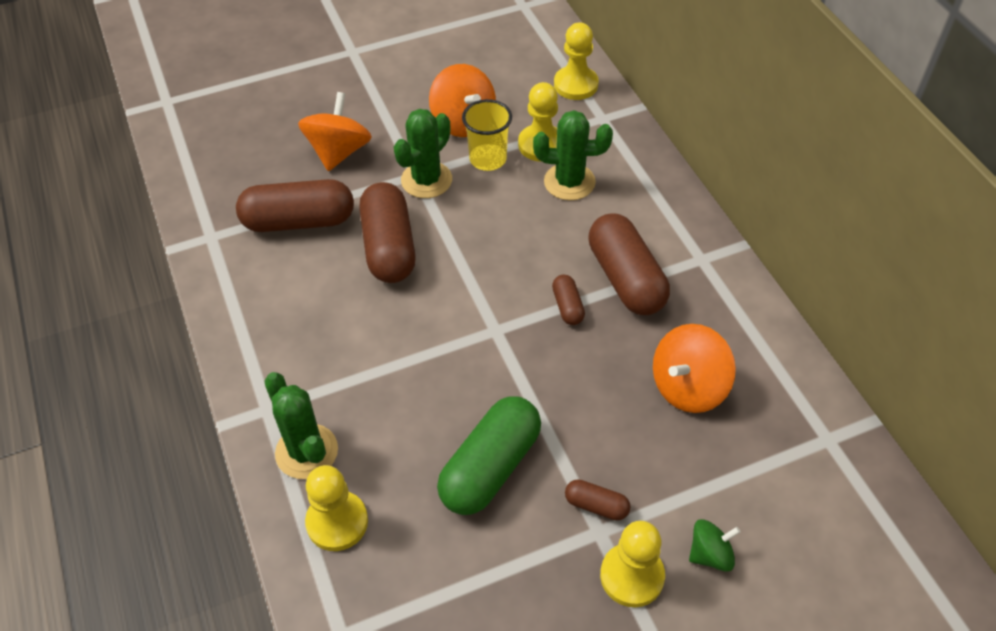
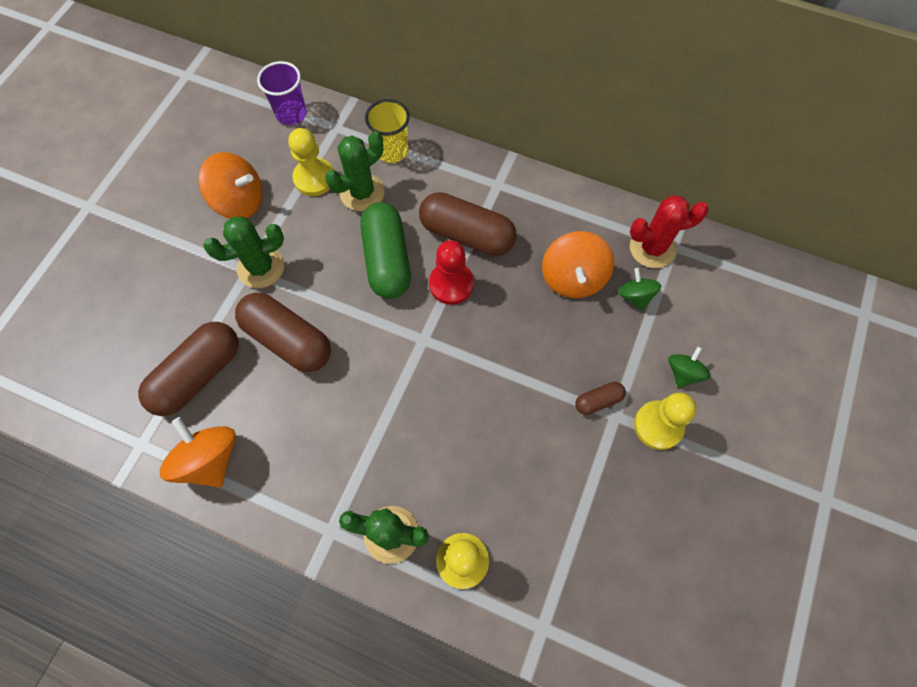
camera: 45 degrees left, 15 degrees up
(339, 152) = (169, 296): orange spinning top -> orange spinning top (210, 459)
(426, 180) = (261, 267): green cactus -> green cactus turned 75 degrees clockwise
(488, 159) = (288, 217): yellow cup -> yellow cup (392, 151)
(490, 467) = (515, 434): green capsule -> green capsule (387, 260)
(567, 306) = (451, 284): brown capsule -> red pawn
(575, 85) = (291, 114): yellow pawn -> purple cup
(735, 450) = (635, 296): none -> green spinning top
(802, 423) = (652, 248): none -> red cactus

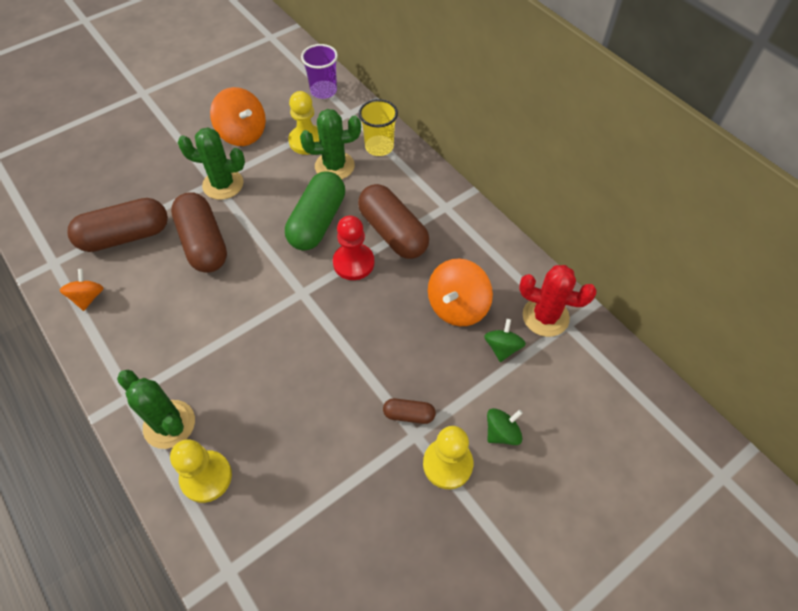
camera: 30 degrees right, 10 degrees down
(210, 459) = (88, 297): orange spinning top -> orange spinning top, size x0.59

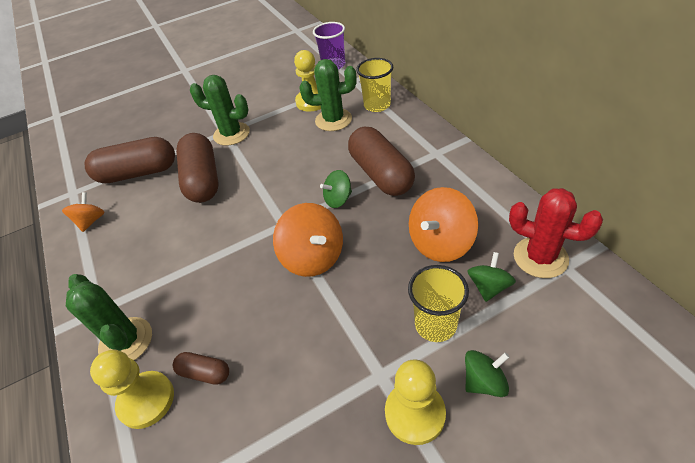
camera: 15 degrees right, 10 degrees down
(243, 134) = (258, 96): orange spinning top -> orange spinning top (313, 257)
(317, 222) = (309, 164): green capsule -> none
(353, 263) = (338, 199): red pawn -> green spinning top
(409, 415) = (375, 352): brown capsule -> brown capsule (204, 373)
(458, 386) = (435, 324): none -> yellow cup

